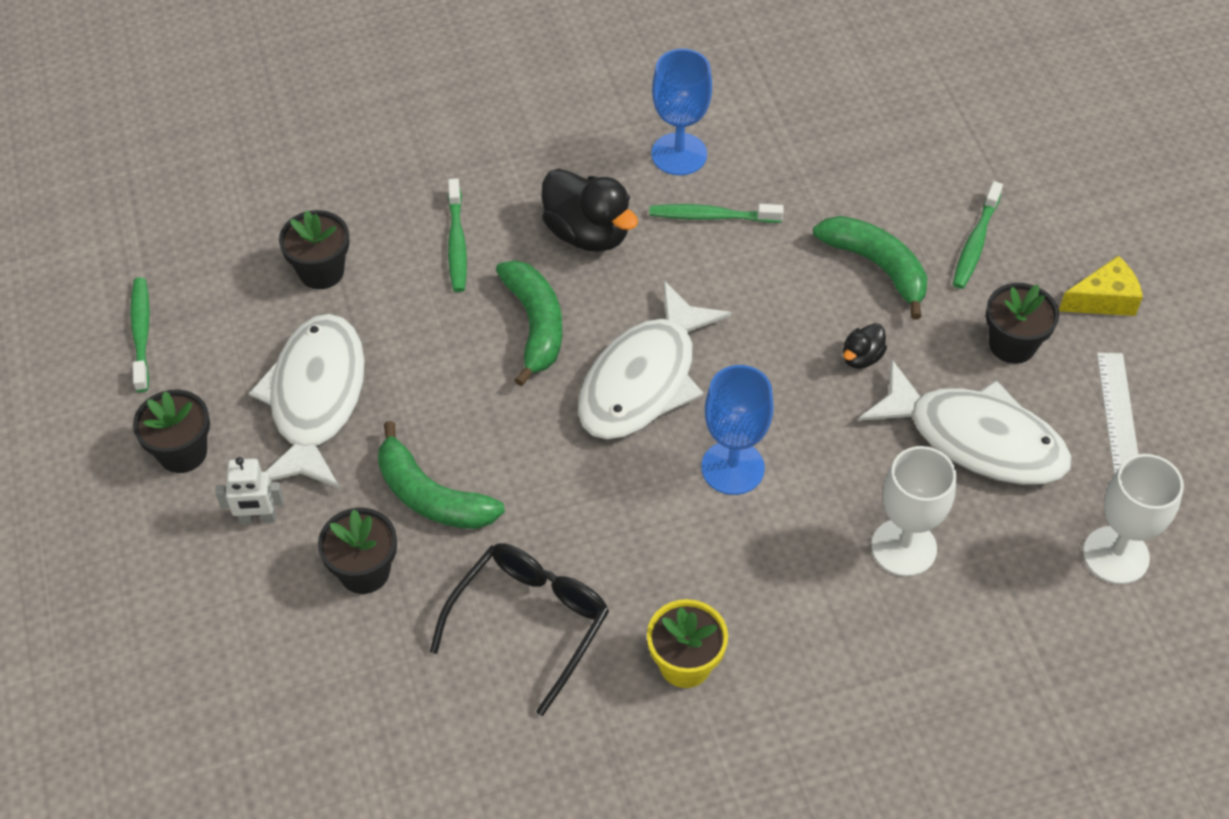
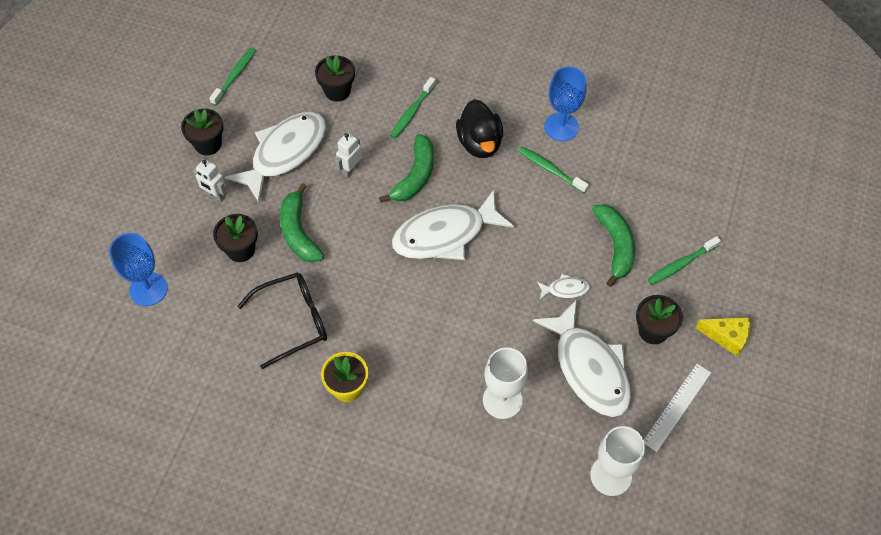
camera: 35 degrees right, 5 degrees up
(434, 368) = (350, 169): none -> white robot
(732, 468) = (451, 306): blue goblet -> blue goblet (148, 289)
(861, 357) = (565, 289): black duck -> white fish

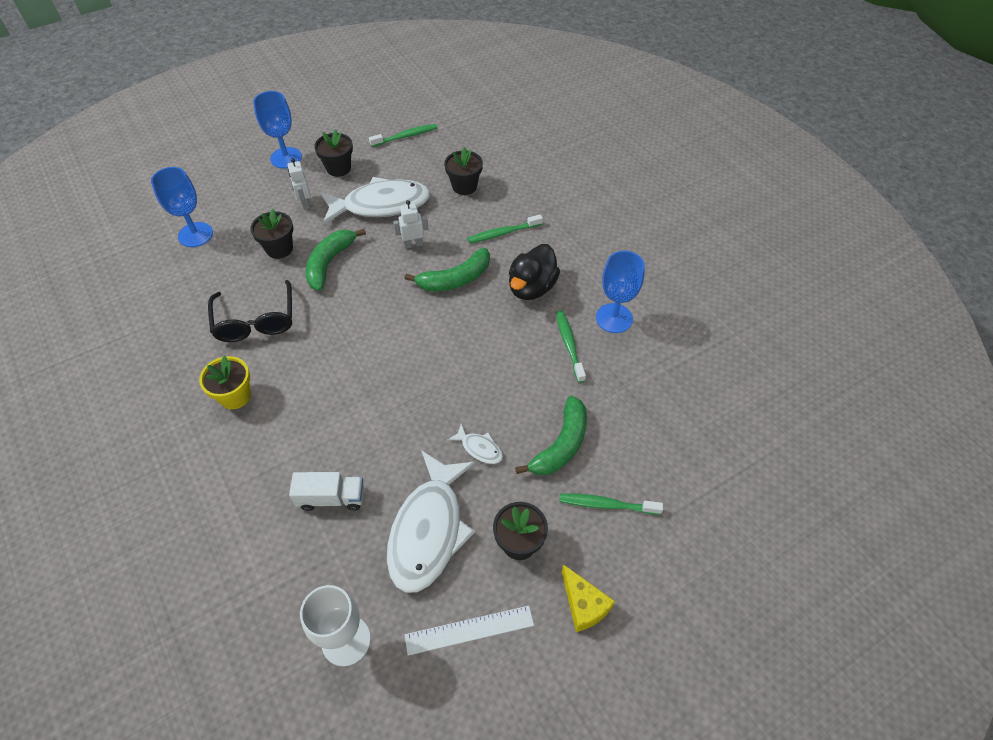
camera: 40 degrees right, 5 degrees down
(146, 165) = (286, 158): none -> blue goblet
(293, 321) = (255, 321): black glasses -> black glasses turned 60 degrees clockwise
(445, 235) = (430, 337): white fish -> none
(502, 400) = (331, 498): white goblet -> white truck

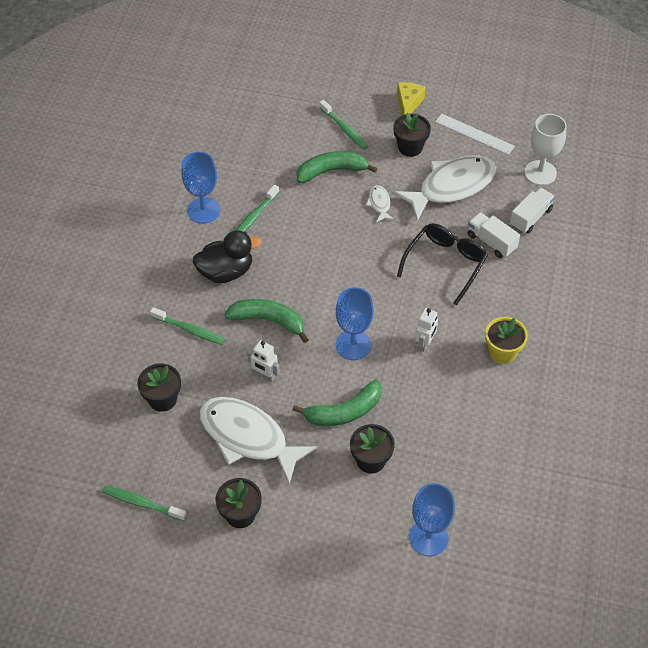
camera: 135 degrees left, 0 degrees up
(255, 321) = (443, 403): black glasses -> black glasses (445, 264)
(286, 158) = (273, 573): blue goblet -> blue goblet (353, 345)
(305, 203) = (307, 495): white robot -> white robot (425, 344)
(312, 564) = (530, 217): none -> white truck

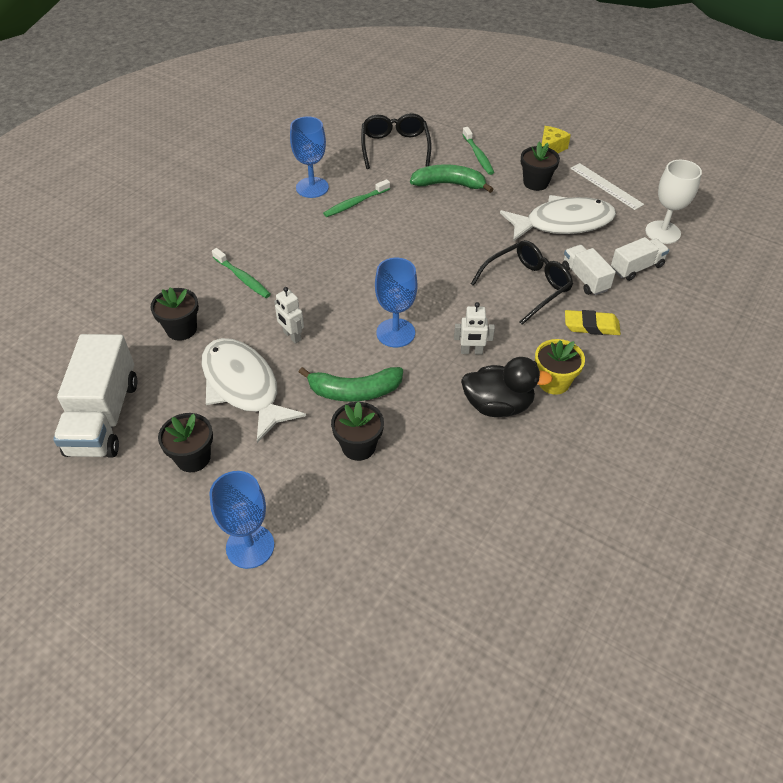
camera: 20 degrees right, 5 degrees down
(142, 503) = (104, 417): green toothbrush -> white truck
(226, 272) = (304, 240): black duck -> black duck (498, 405)
(261, 140) = (395, 147): none -> black glasses
(268, 321) = (322, 290): green banana -> none
(379, 203) = (483, 220): white fish -> none
(425, 344) = (471, 351): white robot -> white robot turned 45 degrees clockwise
(428, 538) = (383, 548): blue goblet -> blue goblet (250, 546)
(513, 289) = (591, 326): none -> yellow eraser

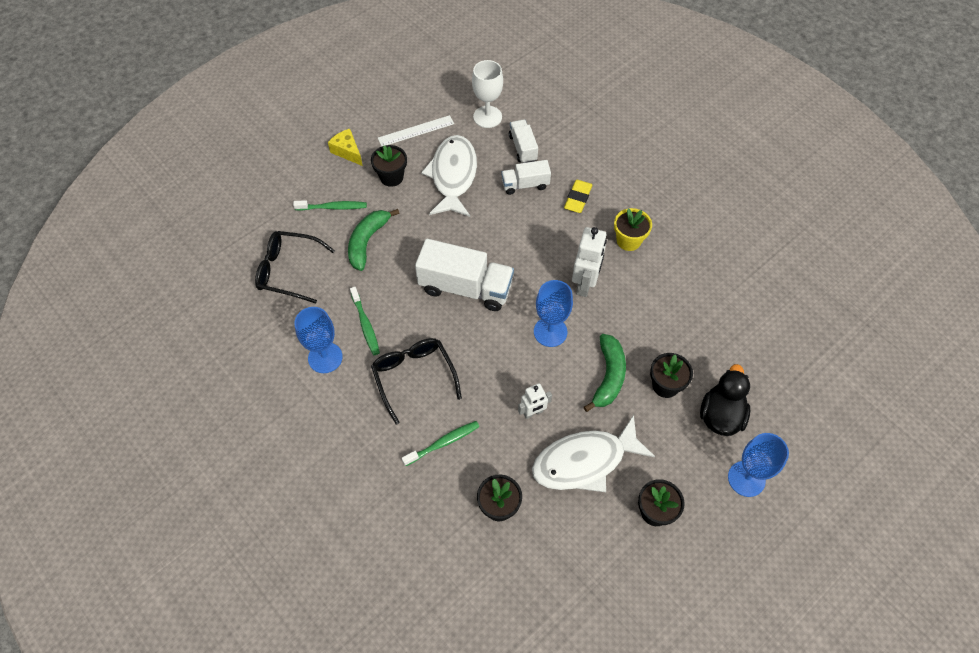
camera: 75 degrees left, 10 degrees up
(104, 417) = (594, 586): white truck -> white truck (465, 288)
(471, 351) = (585, 284): white robot -> white robot, size x1.68
(498, 405) = (643, 282): black duck -> black duck (720, 415)
(527, 286) = (522, 225): black glasses -> black glasses (414, 377)

